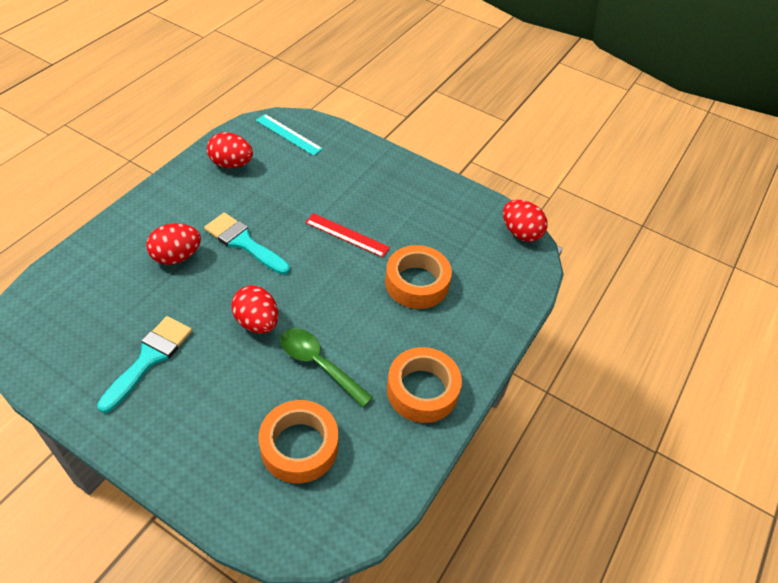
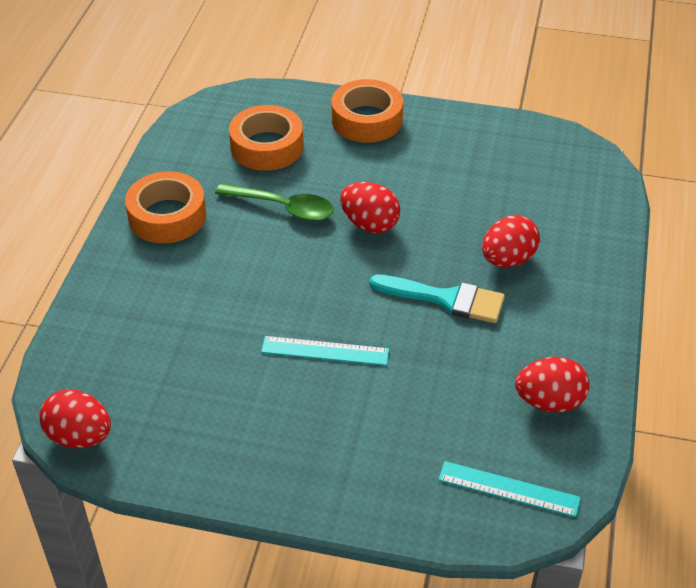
camera: 165 degrees right, 5 degrees down
(149, 358) = (448, 167): turquoise brush -> none
(347, 235) = (325, 351): red ruler -> turquoise ruler
(416, 283) = (209, 319): orange tape -> orange tape (367, 120)

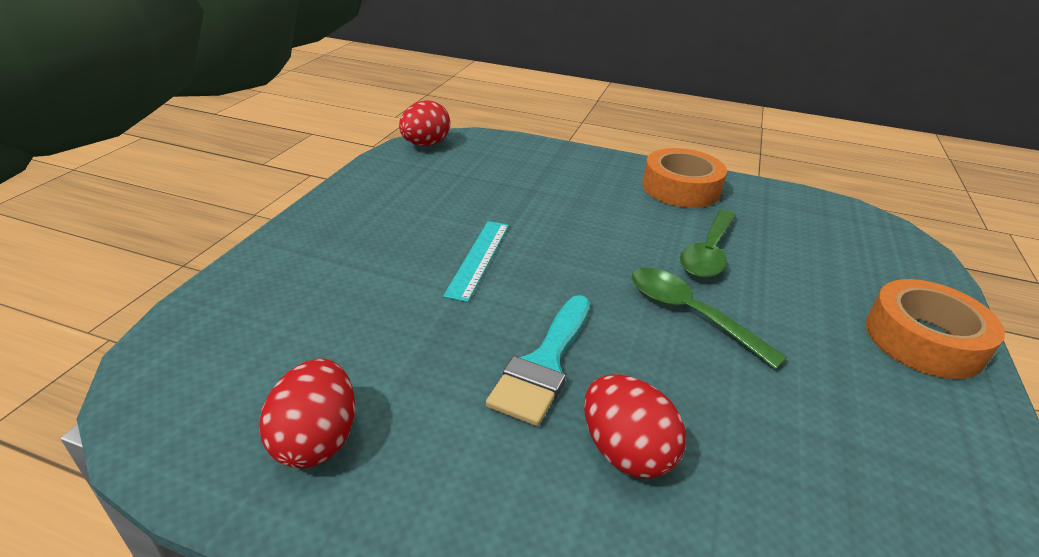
camera: 95 degrees right, 10 degrees down
(267, 146) = (817, 251): orange tape -> none
(369, 224) = (690, 314): red egg -> green spoon
(509, 488) = (206, 367): turquoise ruler -> none

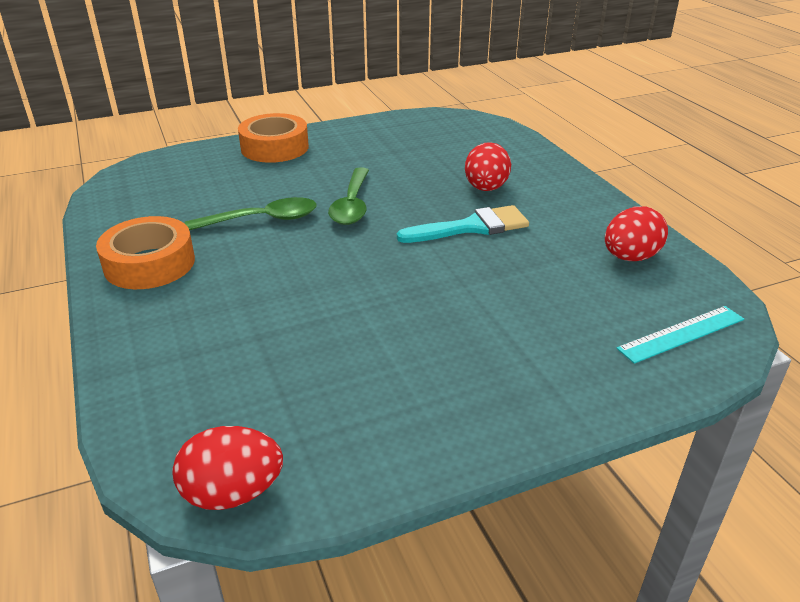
camera: 130 degrees left, 0 degrees up
(478, 258) = (415, 300): turquoise ruler -> turquoise ruler (682, 334)

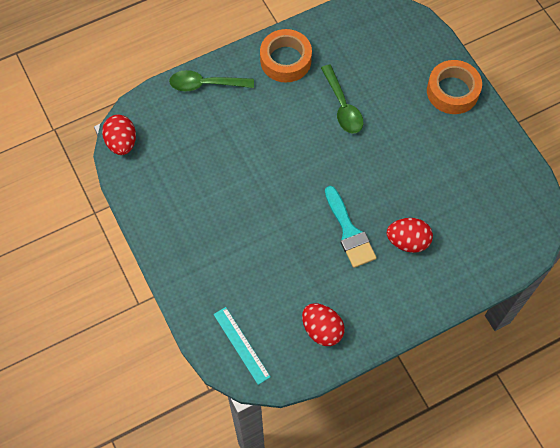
camera: 85 degrees right, 30 degrees up
(352, 205) = (370, 156): green spoon -> green spoon (205, 84)

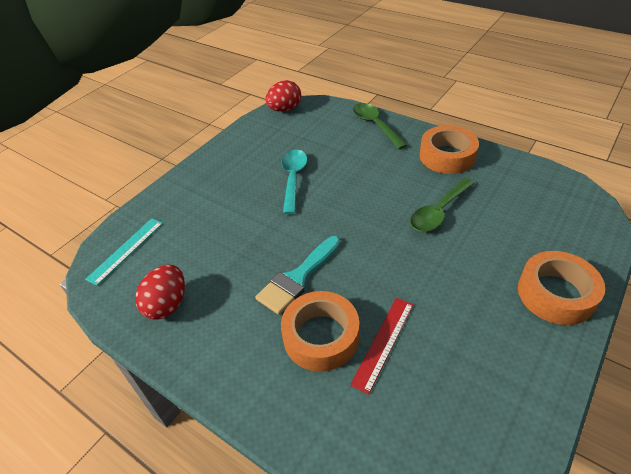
camera: 65 degrees right, 20 degrees down
(235, 184) = (293, 179): none -> turquoise spoon
(407, 241) = (321, 336): red egg -> orange tape
(432, 208) = (383, 342): none -> red ruler

